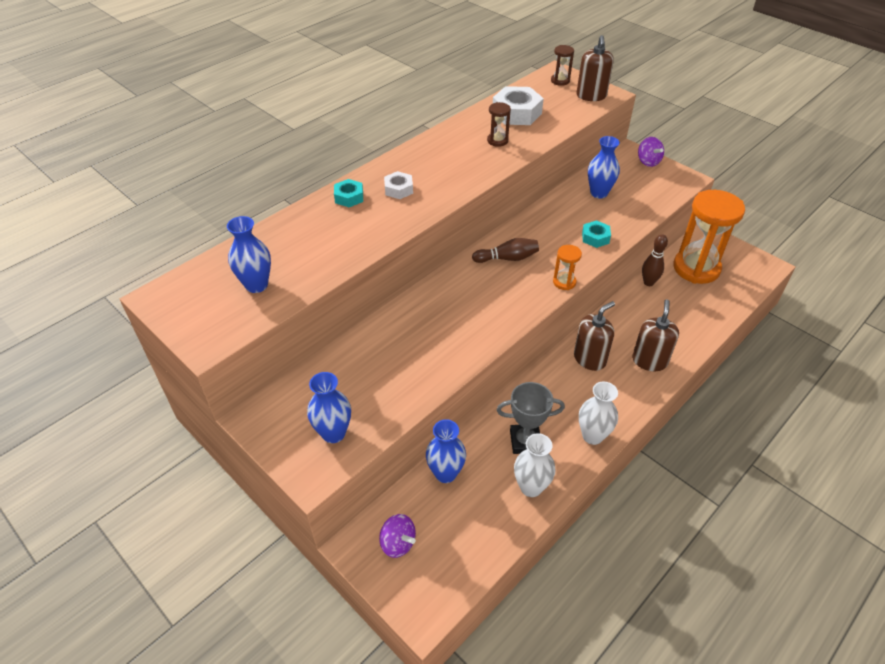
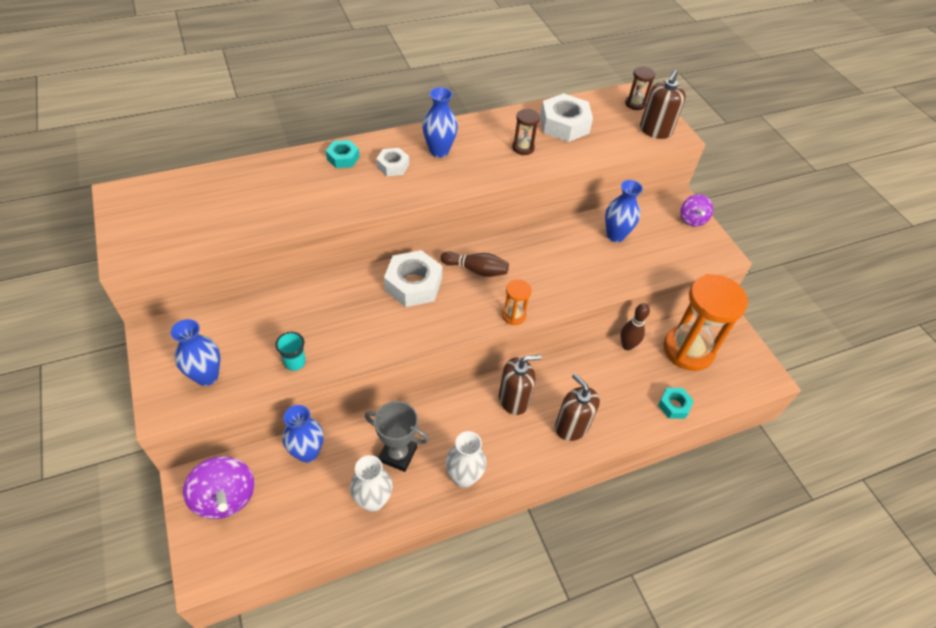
camera: 20 degrees right, 5 degrees up
(256, 285) = (204, 214): blue vase -> blue vase (439, 151)
(398, 543) = (225, 497): purple spinning top -> purple spinning top, size x1.60
(406, 390) = (295, 362): none -> turquoise cup
(463, 289) = (413, 284): none -> white nut
(595, 238) = (578, 281): turquoise nut -> turquoise nut (674, 405)
(649, 361) = (571, 426): brown soap dispenser -> brown soap dispenser turned 75 degrees counterclockwise

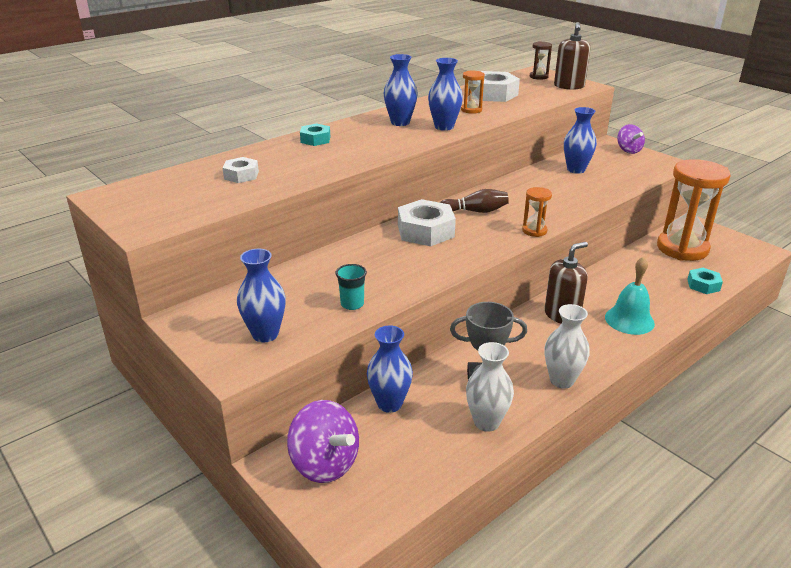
camera: 15 degrees left, 20 degrees down
(393, 166) = (366, 136): white nut -> white nut (241, 175)
(477, 170) = (444, 127): none -> blue vase
(523, 148) = (471, 110): brown hourglass -> orange hourglass
(571, 426) = (629, 320): brown soap dispenser -> turquoise bell
(627, 345) = (629, 257): brown bowling pin -> none

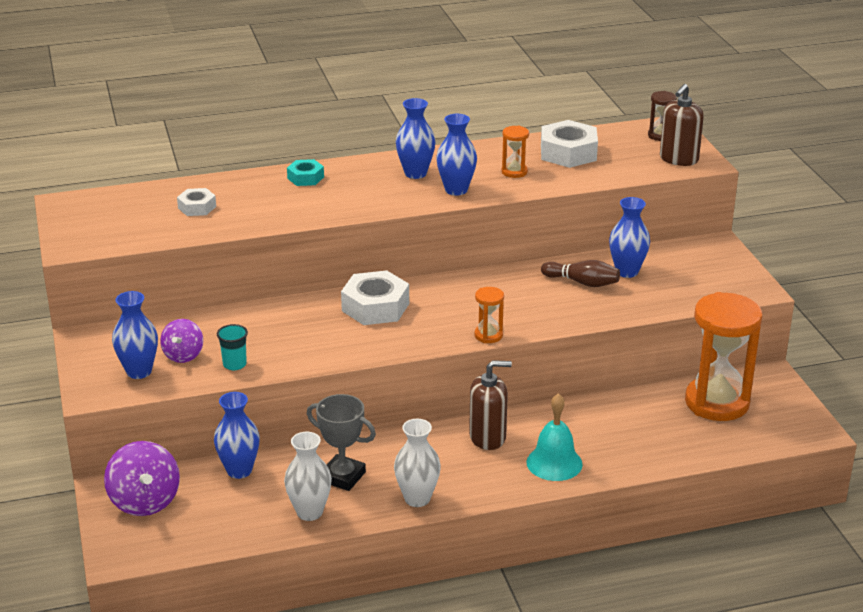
camera: 25 degrees right, 0 degrees up
(475, 211) = (451, 297): brown bowling pin -> brown bowling pin (582, 282)
(628, 150) = (728, 260): purple spinning top -> purple spinning top (183, 355)
(703, 285) = (686, 450): turquoise nut -> none

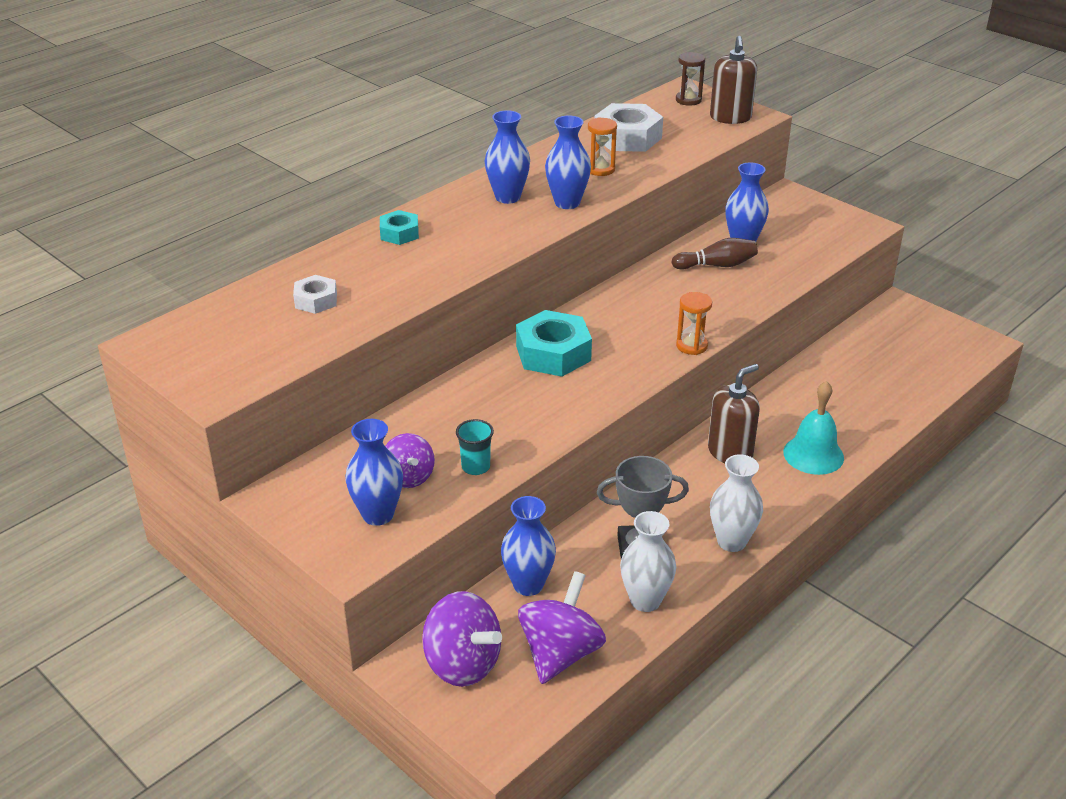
camera: 30 degrees left, 5 degrees up
(215, 521) = (560, 653): none -> purple spinning top
(375, 307) = (553, 353): white nut -> turquoise nut
(717, 402) = (883, 345): orange hourglass -> none

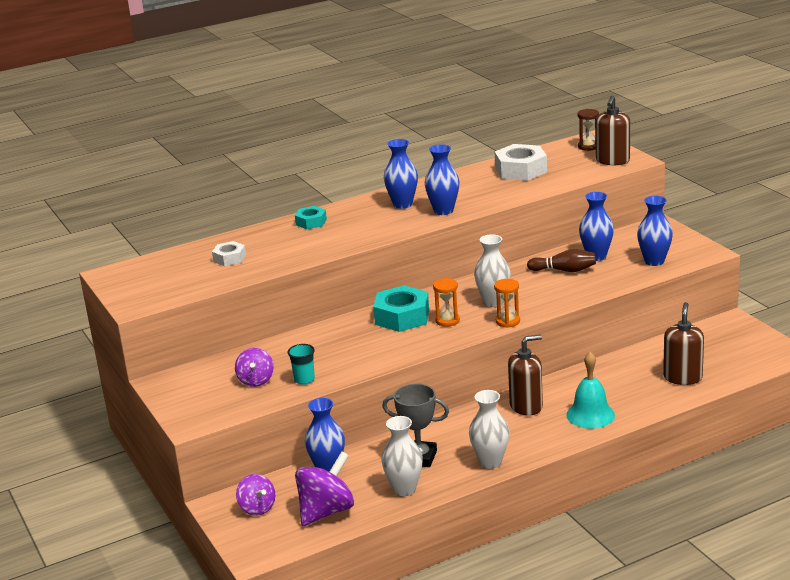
camera: 20 degrees right, 10 degrees down
(378, 514) = (223, 399): blue vase -> blue vase (654, 261)
(462, 664) = (257, 508): purple spinning top -> purple spinning top, size x0.62
(600, 169) = (484, 190): orange hourglass -> orange hourglass (447, 321)
(657, 319) = (493, 302): none -> white vase
(888, 388) = (682, 377): none -> brown soap dispenser

